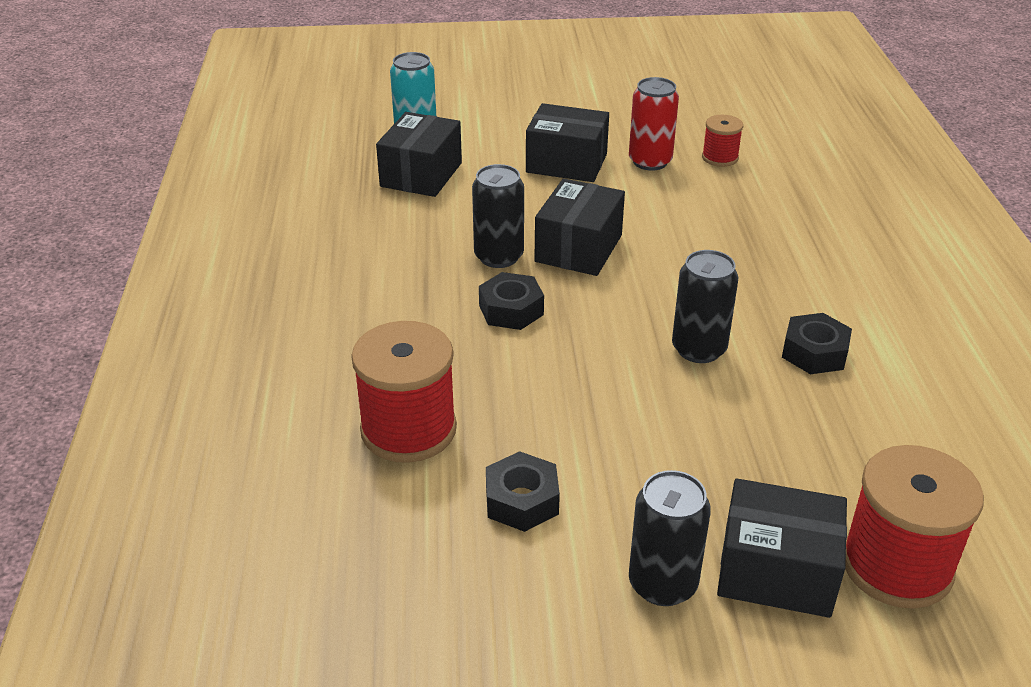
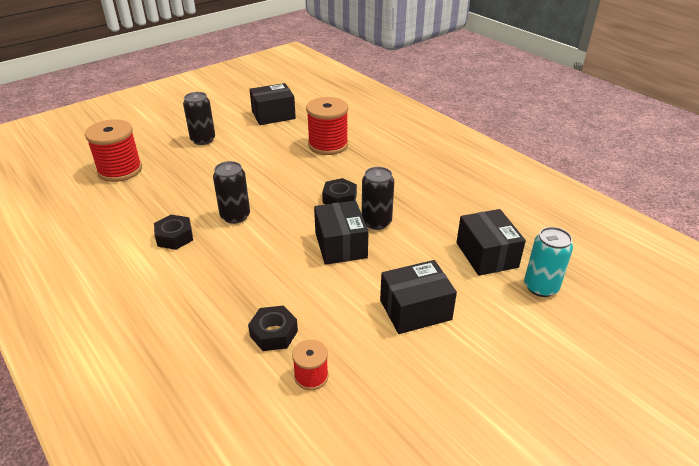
camera: 145 degrees right, 0 degrees up
(521, 501) = (267, 142): black nut -> black nut (274, 333)
(650, 161) = (360, 342): red can -> none
(776, 571) = (165, 155): black box -> black box (273, 115)

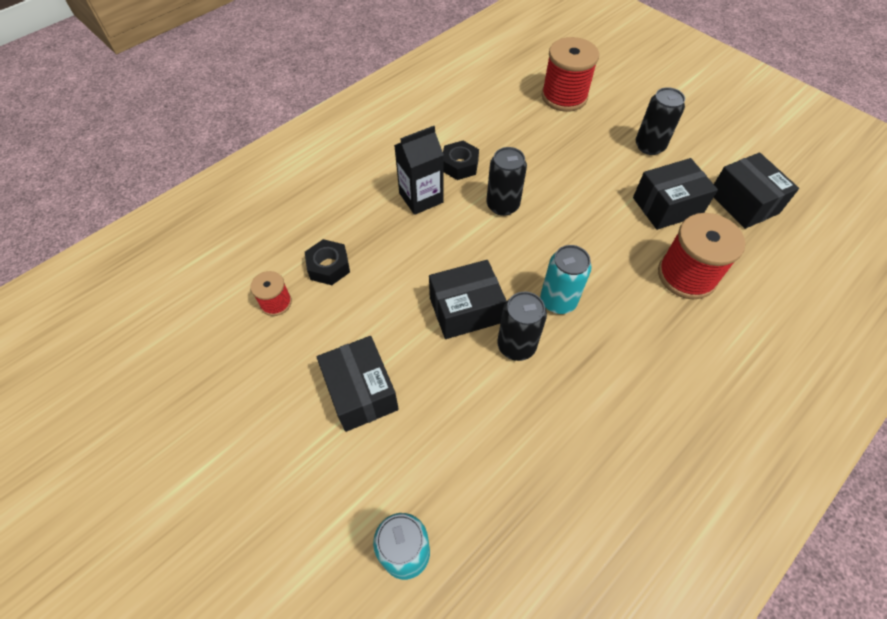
camera: 85 degrees right, 20 degrees up
(206, 264) = (421, 198): none -> black carton
(339, 199) = (558, 301): black nut -> turquoise can
(486, 255) = (466, 484): black box -> black box (667, 206)

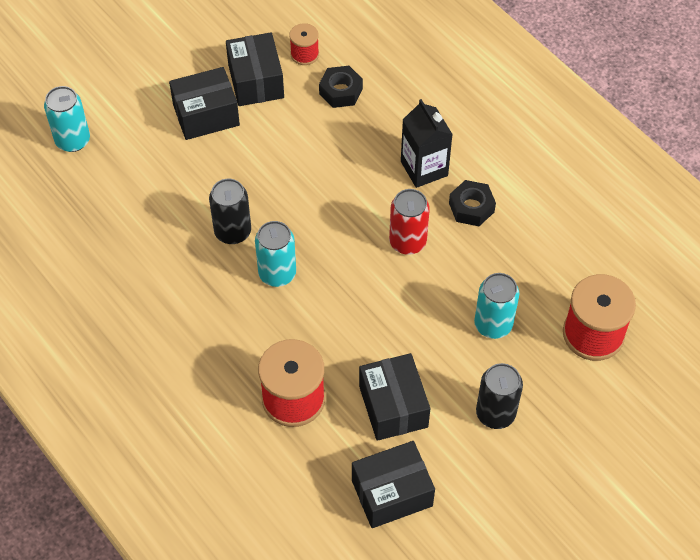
camera: 95 degrees right, 0 degrees up
(465, 310) = (277, 195): black box -> black box (256, 81)
(502, 205) = (407, 242): black can -> red can
(571, 149) = (493, 324): none -> turquoise can

